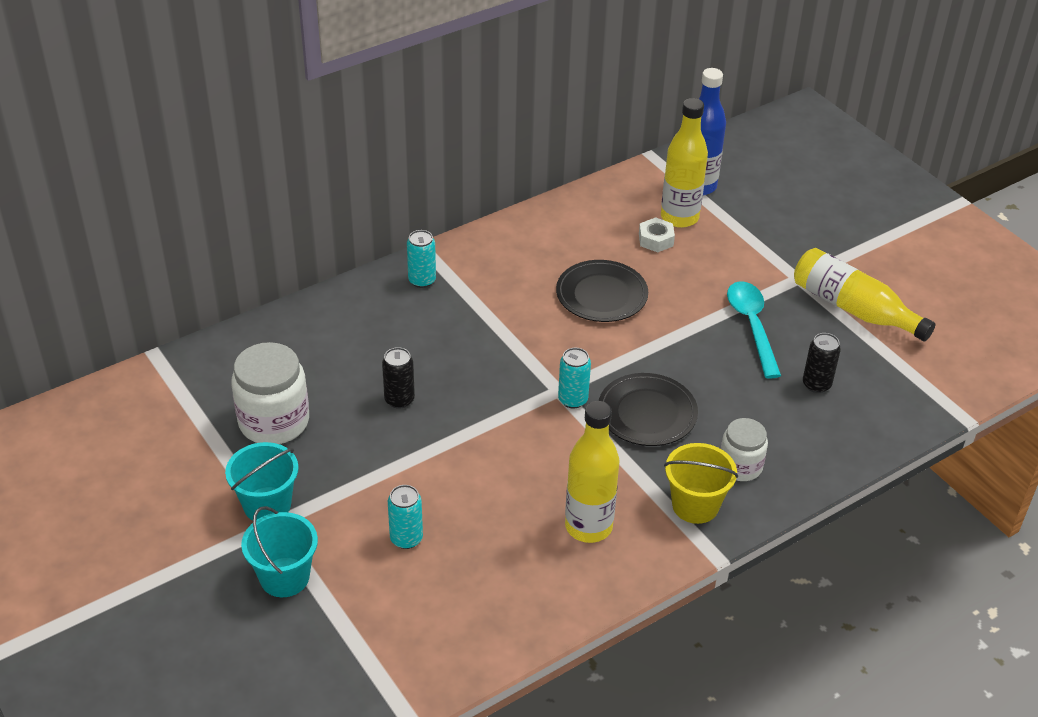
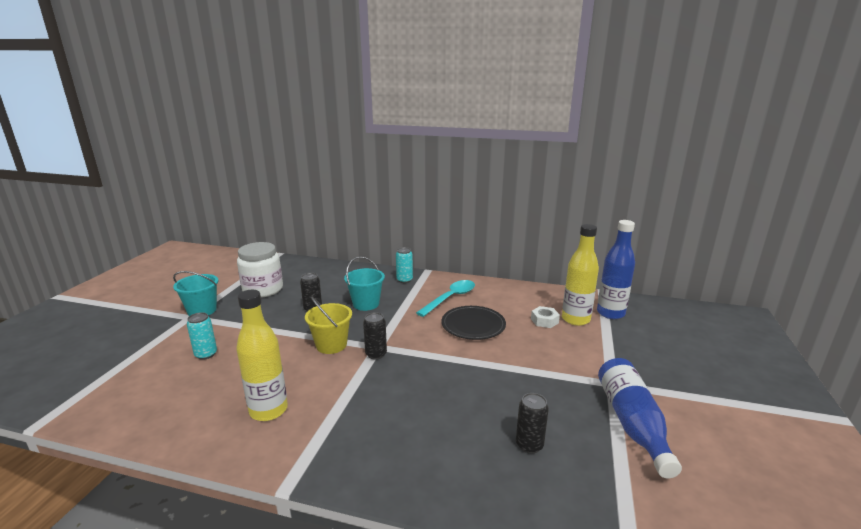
camera: 50 degrees right, 20 degrees down
(284, 577) = (150, 335): turquoise bucket -> turquoise bucket (366, 304)
(573, 400) = (376, 354): turquoise can -> black can
(647, 413) = (398, 384): black plate -> none
(695, 505) = (333, 447): yellow bucket -> yellow bucket (331, 345)
(740, 466) = (396, 449): white jar -> none
(752, 326) = (536, 387): turquoise spoon -> turquoise spoon (450, 298)
(853, 308) = (632, 423): yellow bottle -> blue bottle

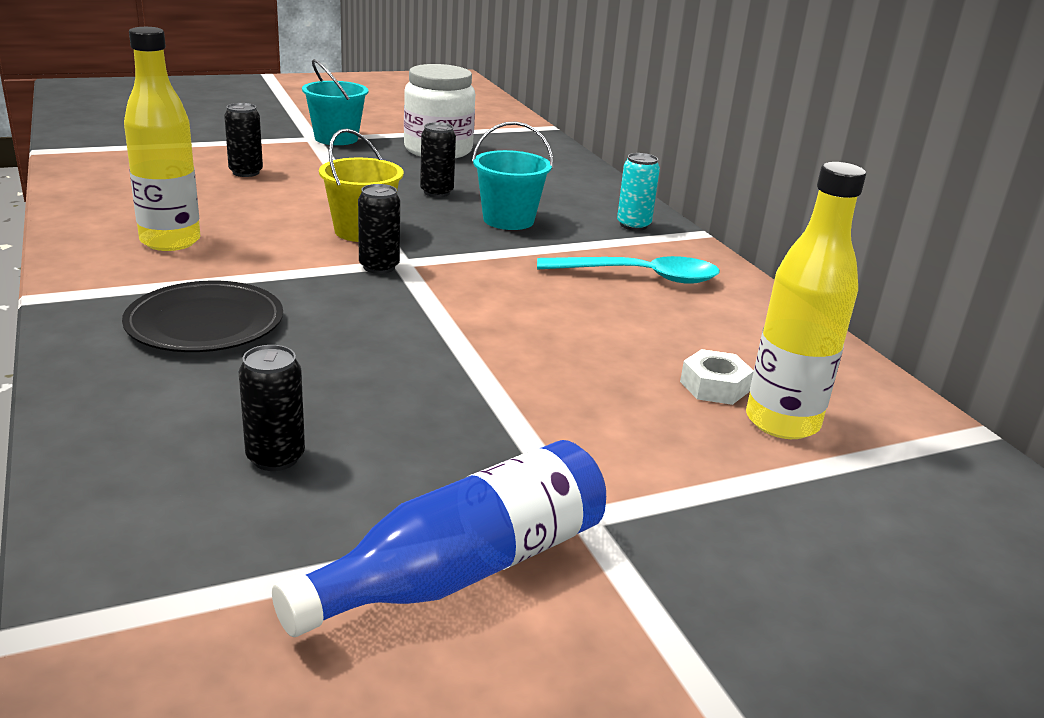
camera: 50 degrees right, 5 degrees up
(206, 354) = (246, 172): turquoise can -> black can
(473, 325) = (581, 319): black plate -> black plate (205, 323)
(610, 313) = (890, 464): blue bottle -> none

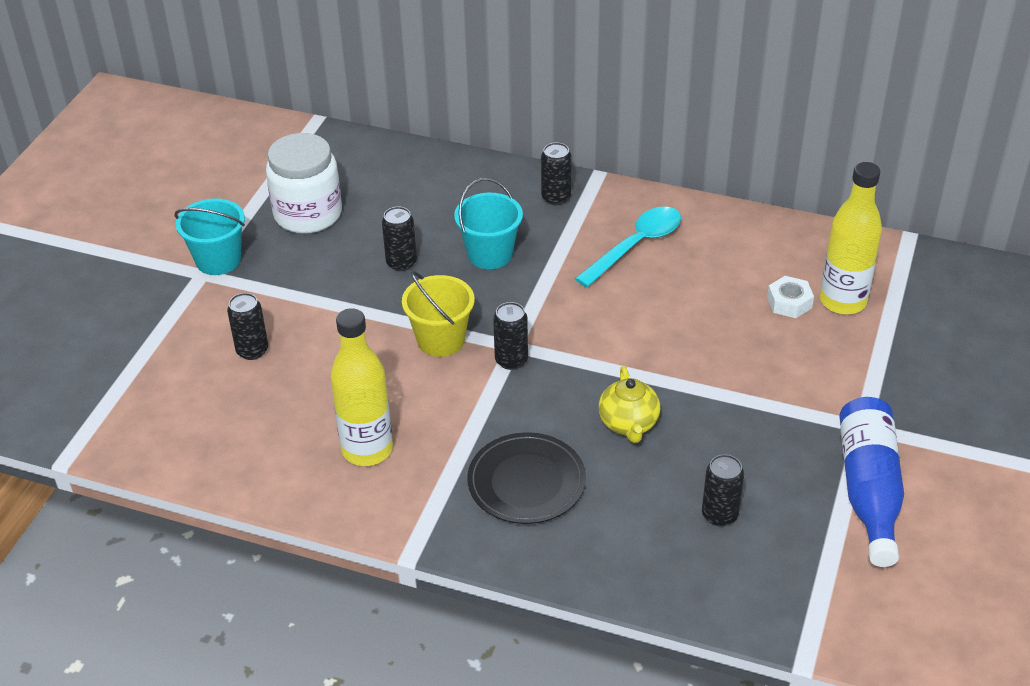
camera: 45 degrees left, 15 degrees up
(366, 351) = (628, 424): none -> yellow teapot
(633, 225) = (556, 198): turquoise can -> black can

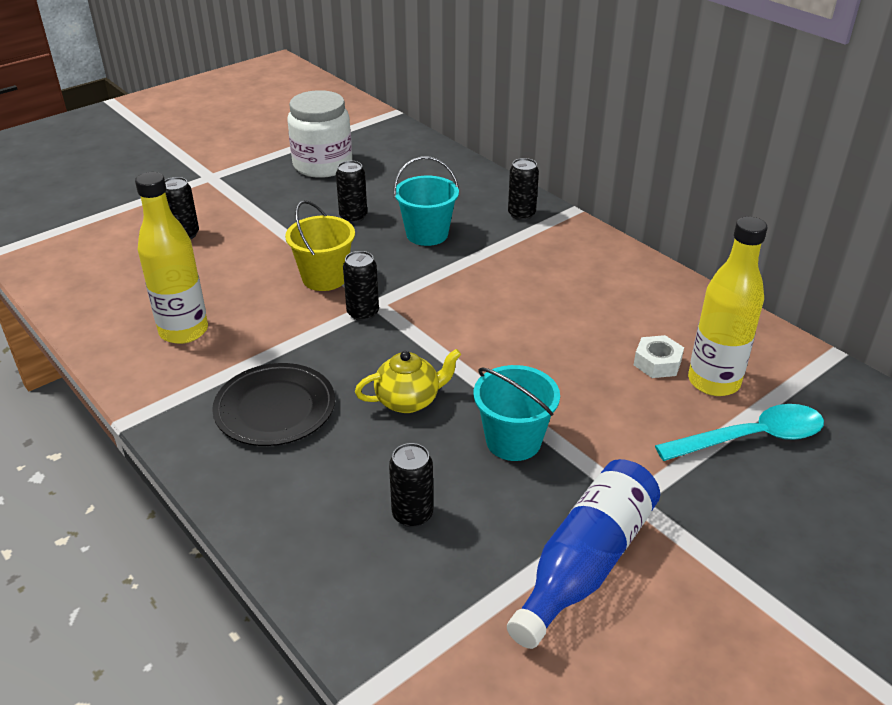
camera: 30 degrees right, 5 degrees down
(218, 260) = (230, 172): turquoise bucket -> turquoise bucket (513, 441)
(628, 424) = (408, 400): yellow teapot -> yellow teapot turned 135 degrees counterclockwise
(636, 246) = (555, 269): turquoise spoon -> turquoise spoon (751, 438)

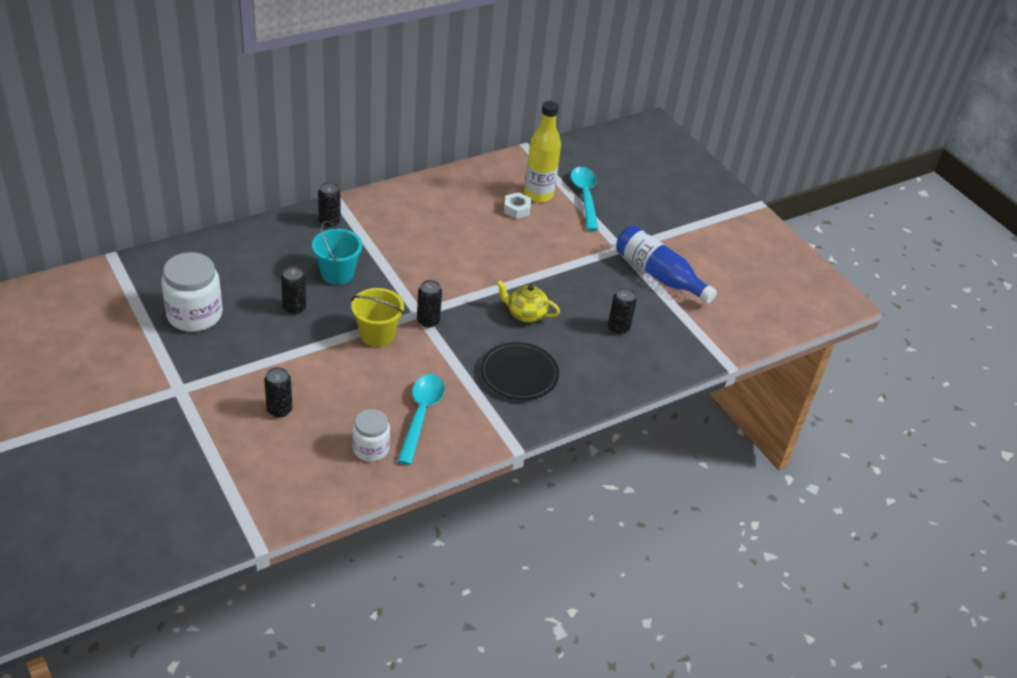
camera: 85 degrees left, 5 degrees up
(124, 302) = (371, 448): none -> white jar
(184, 331) = (421, 415): yellow bottle -> turquoise spoon
(408, 400) = (525, 314): yellow teapot -> yellow teapot turned 60 degrees counterclockwise
(513, 441) = (570, 279): turquoise bucket -> none

